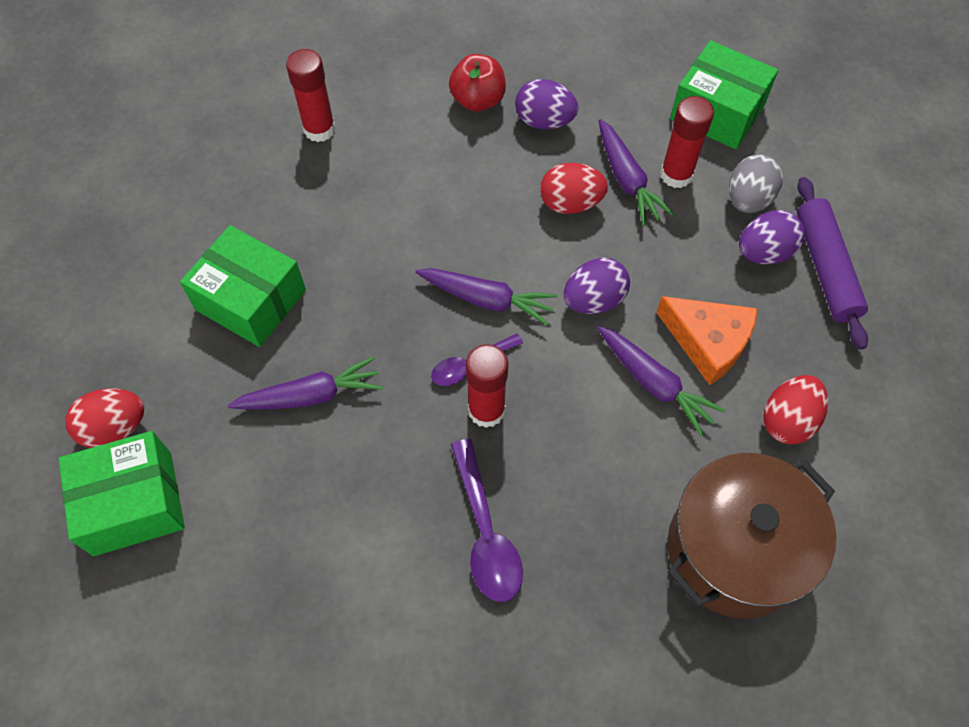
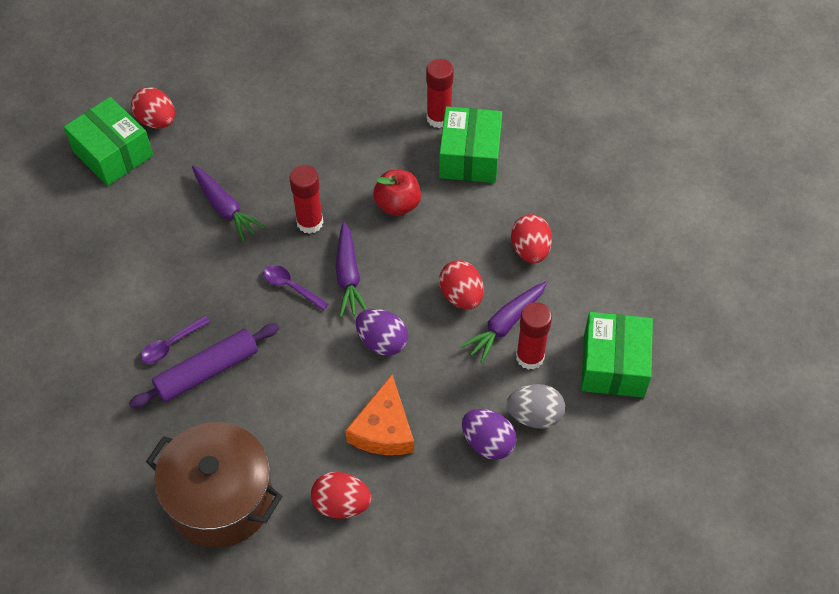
camera: 65 degrees right, 5 degrees down
(251, 300) = (279, 144): green box -> green box (469, 157)
(478, 100) = (524, 200): red apple -> red apple (397, 204)
(486, 410) = (260, 310): red glue stick -> red glue stick (310, 222)
(486, 533) = (171, 344): purple spoon -> purple spoon, size x0.63
(544, 121) = (530, 250): purple egg -> red egg
(654, 383) = (330, 405): purple carrot -> none
(825, 268) = (497, 492): purple rolling pin -> purple rolling pin (207, 371)

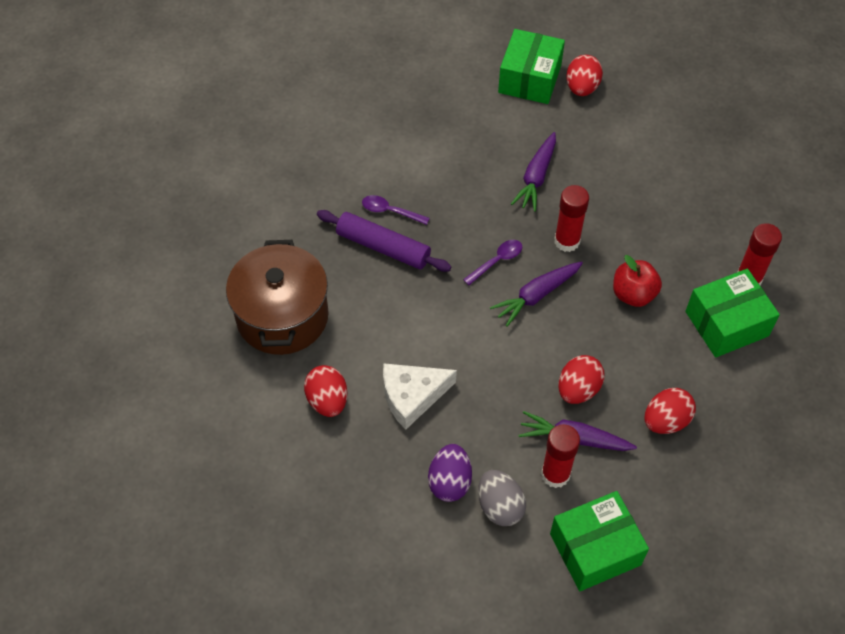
camera: 60 degrees right, 0 degrees up
(291, 287) = (497, 261): purple spoon -> purple spoon turned 45 degrees clockwise
(382, 342) = (491, 353): purple egg -> none
(383, 429) = (412, 396): orange cheese -> white cheese

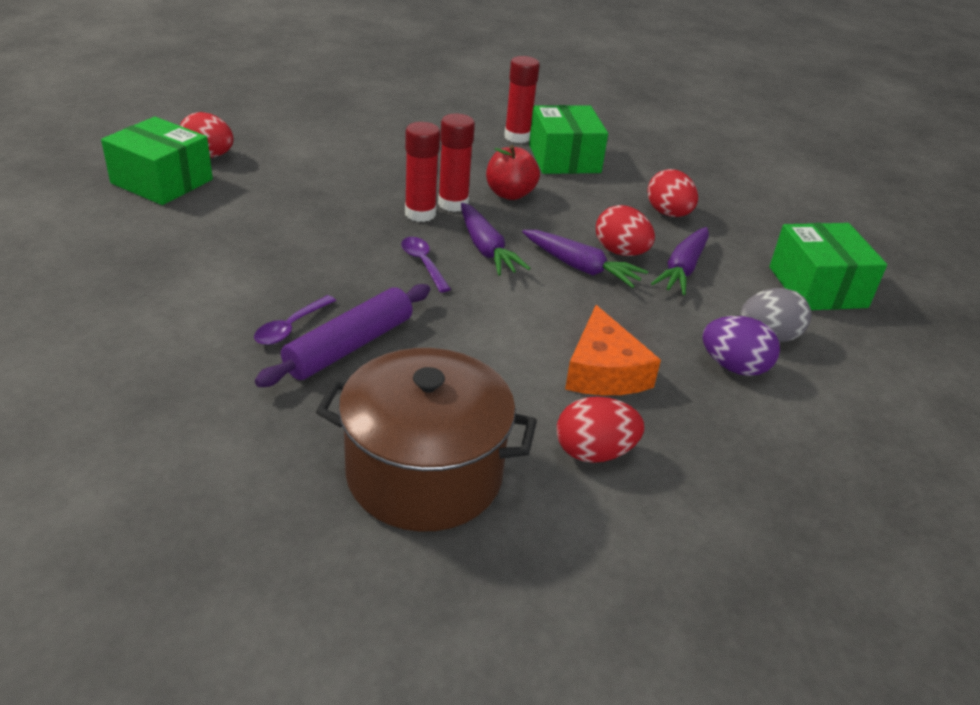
camera: 80 degrees left, 20 degrees down
(412, 396) = (603, 371): white cheese -> orange cheese
(536, 177) = (315, 211): purple carrot -> purple carrot (580, 267)
(555, 474) = (727, 290): red glue stick -> red glue stick (453, 204)

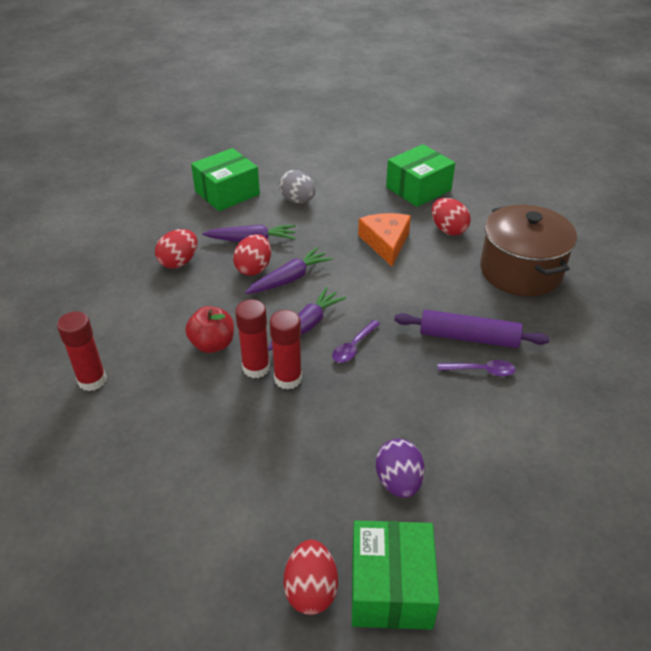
camera: 115 degrees left, 5 degrees up
(564, 158) = (120, 337): green box -> green box (418, 189)
(580, 267) = (289, 279): purple carrot -> purple carrot turned 45 degrees clockwise
(603, 371) = (386, 242): orange cheese -> orange cheese turned 60 degrees counterclockwise
(734, 367) = (337, 206): purple egg -> purple egg (398, 482)

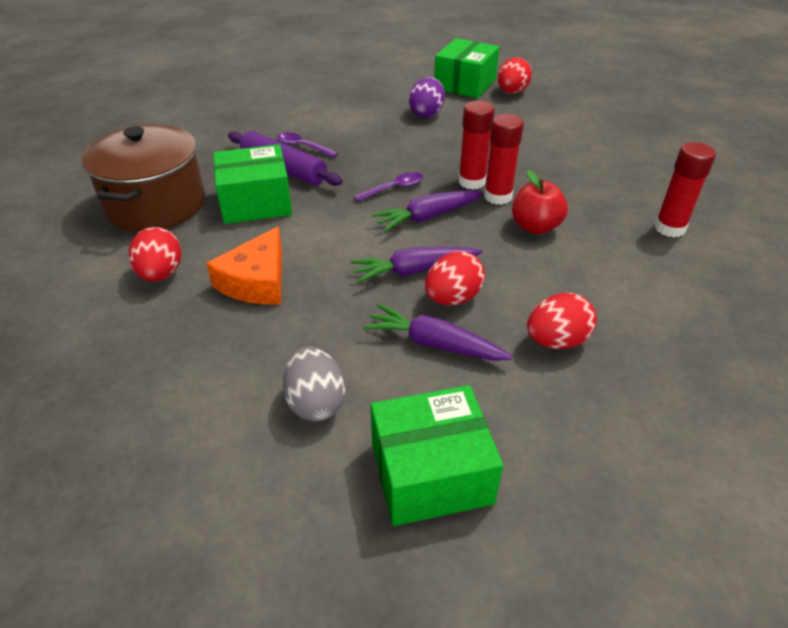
camera: 155 degrees left, 0 degrees up
(418, 189) = (109, 357): green box -> green box (256, 202)

